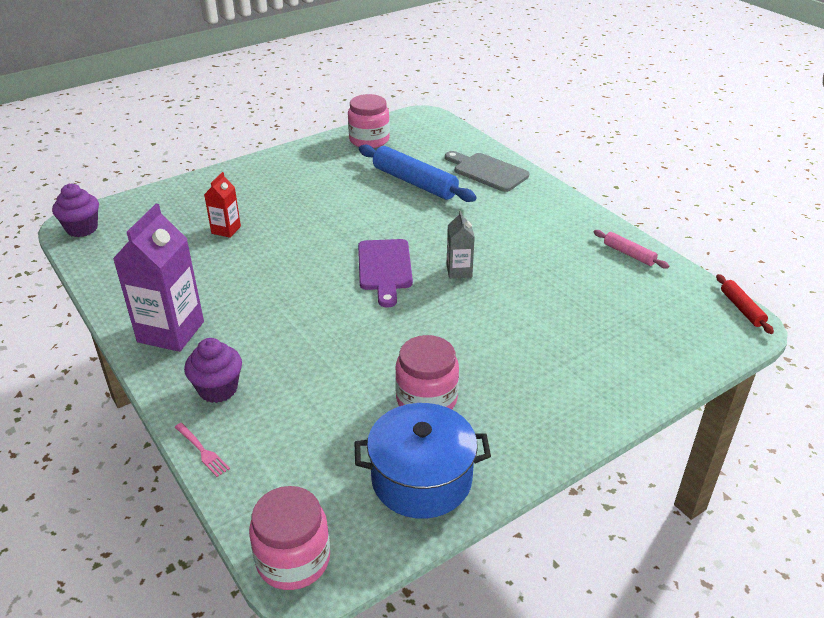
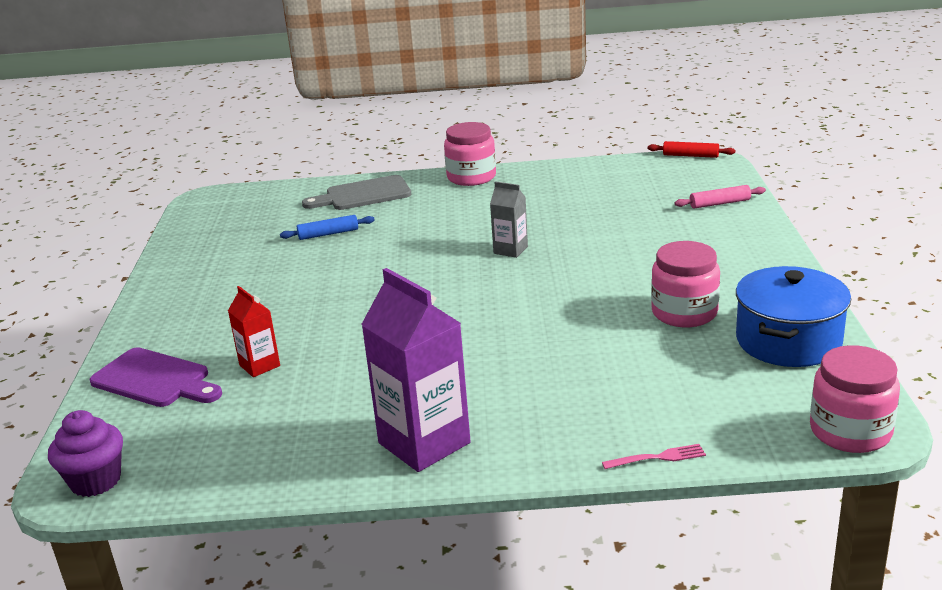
camera: 55 degrees left, 10 degrees down
(218, 389) = (563, 428): purple cupcake -> none
(369, 140) = (204, 238): pink jar -> pink jar (471, 177)
(385, 268) = (460, 285): purple cutting board -> purple cutting board (155, 380)
(415, 182) = (328, 234): blue rolling pin -> blue rolling pin, size x0.51
(629, 254) = (574, 173): pink rolling pin -> pink rolling pin (719, 203)

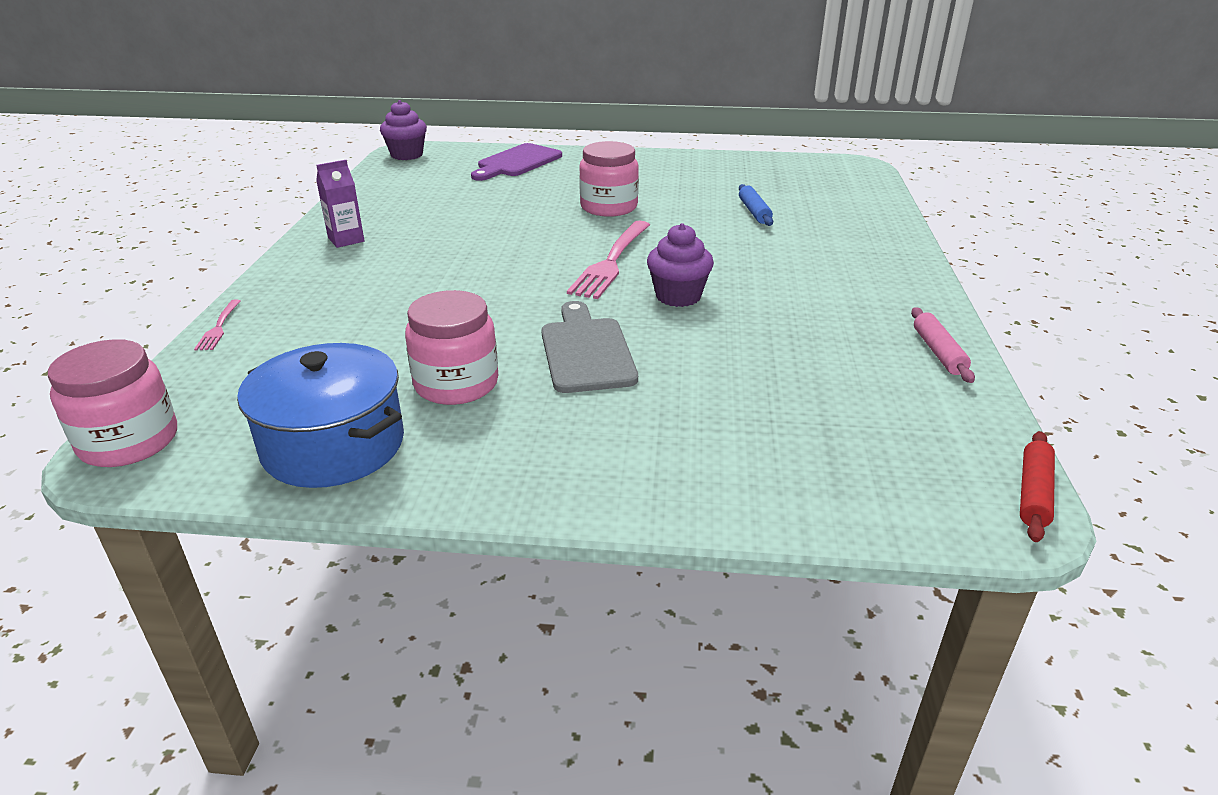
camera: 95 degrees right, 5 degrees up
(259, 365) = (511, 190): red carton -> none
(363, 195) = (858, 228): grey cutting board -> grey cutting board (586, 351)
(424, 443) = (346, 240): purple carton -> purple carton, size x0.52
(451, 283) = (611, 262): none -> pink fork
(471, 177) = (915, 288): pink jar -> pink jar (609, 207)
(510, 250) = (678, 296): grey carton -> purple cupcake
(719, 203) = (791, 481): pink rolling pin -> pink rolling pin (938, 352)

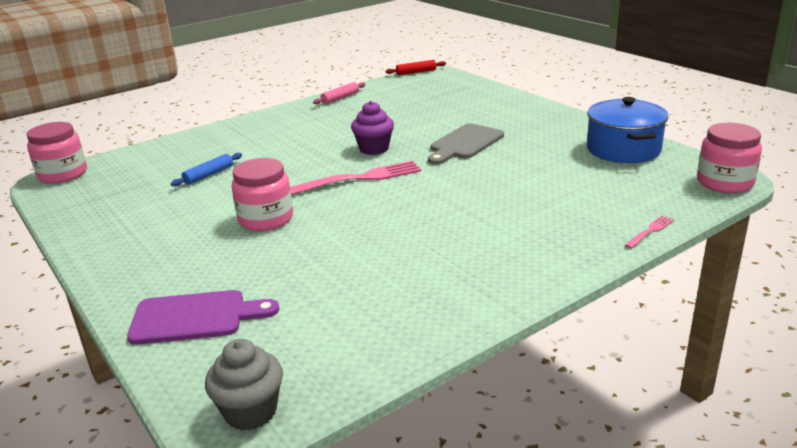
camera: 130 degrees left, 5 degrees down
(346, 240) = (492, 277): purple carton -> none
(407, 155) = (250, 412): purple cupcake -> grey cupcake
(456, 384) = (543, 152): pink jar -> pink jar (63, 174)

